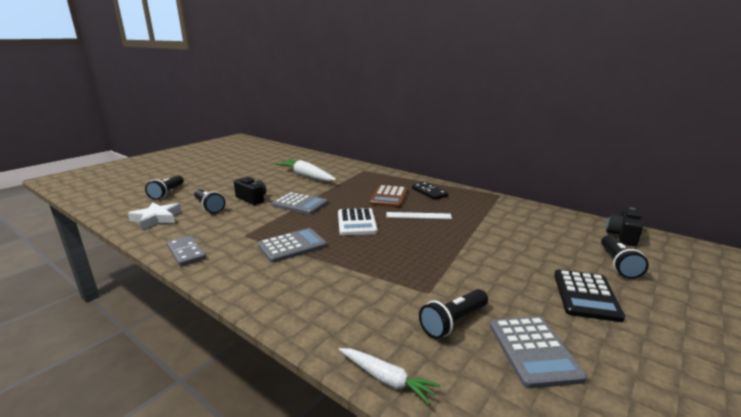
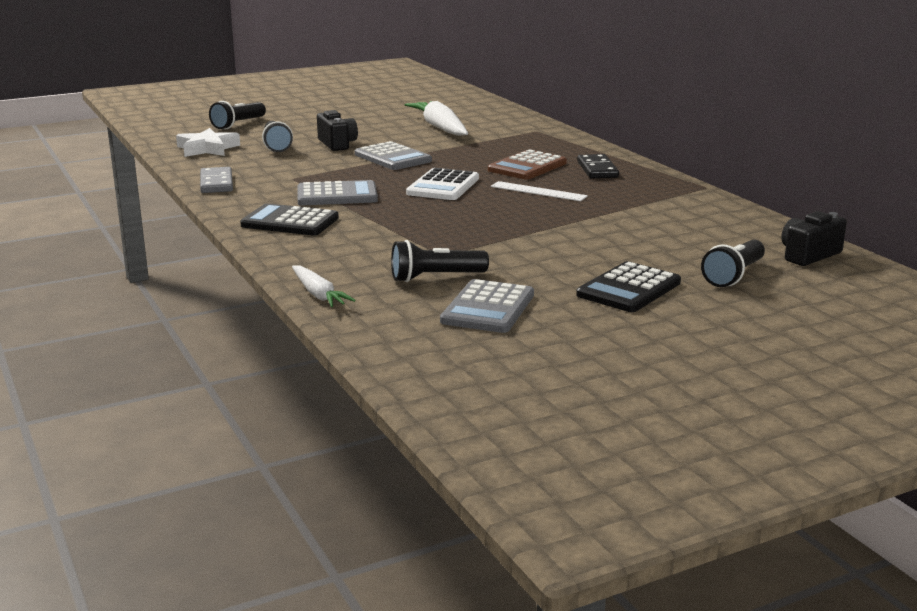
camera: 25 degrees right, 0 degrees up
(280, 284) = (290, 222): none -> black calculator

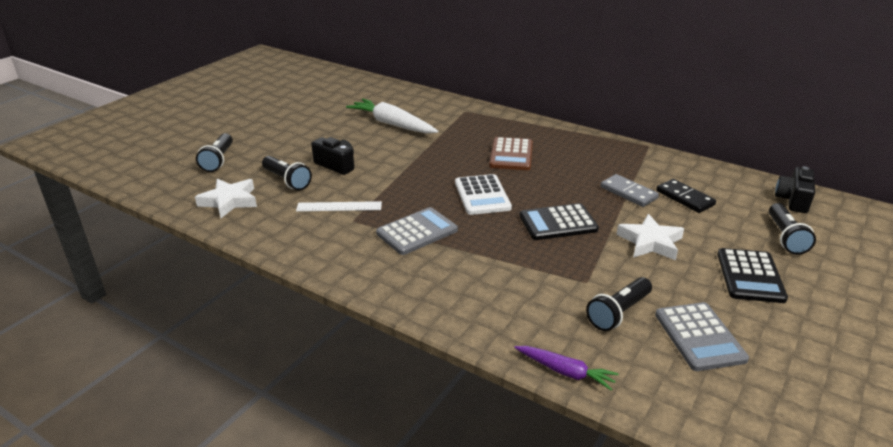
camera: 30 degrees left, 10 degrees up
(216, 183) = (295, 247): grey domino -> grey domino (628, 193)
(290, 222) = (422, 280): black calculator -> black calculator (558, 223)
(318, 294) = (565, 372): white carrot -> purple carrot
(393, 158) = (401, 171): grey calculator -> none
(538, 191) = (554, 182): white ruler -> white ruler (339, 206)
(562, 247) = (650, 242): none -> white star
(597, 169) = (560, 145): black domino -> black domino (685, 198)

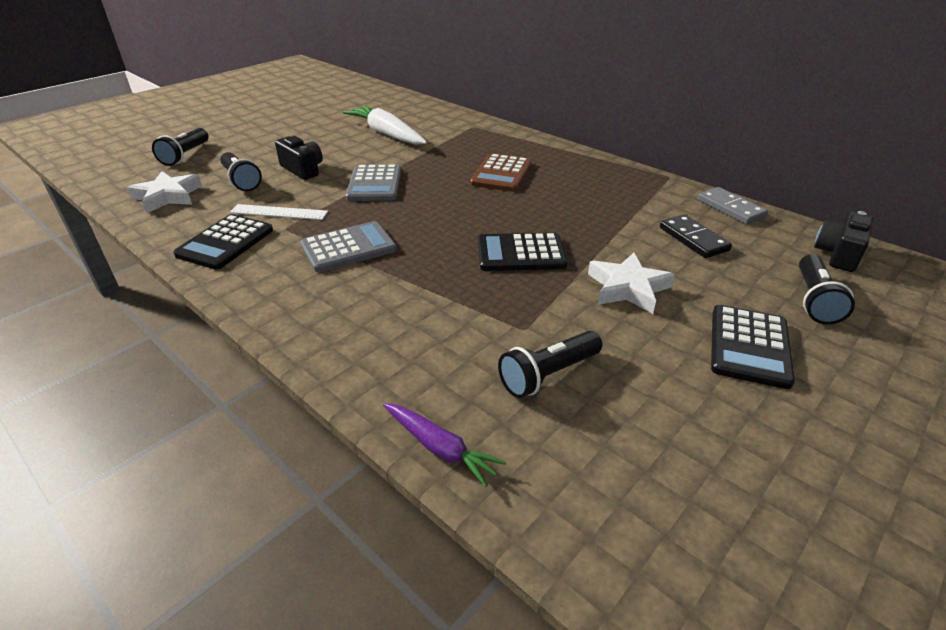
camera: 10 degrees right, 5 degrees up
(309, 238) = (225, 242): none -> black calculator
(482, 195) = (446, 214): white calculator -> none
(628, 193) = (623, 227): grey domino -> grey domino (730, 208)
(699, 337) = (648, 422): grey calculator -> grey calculator (374, 184)

